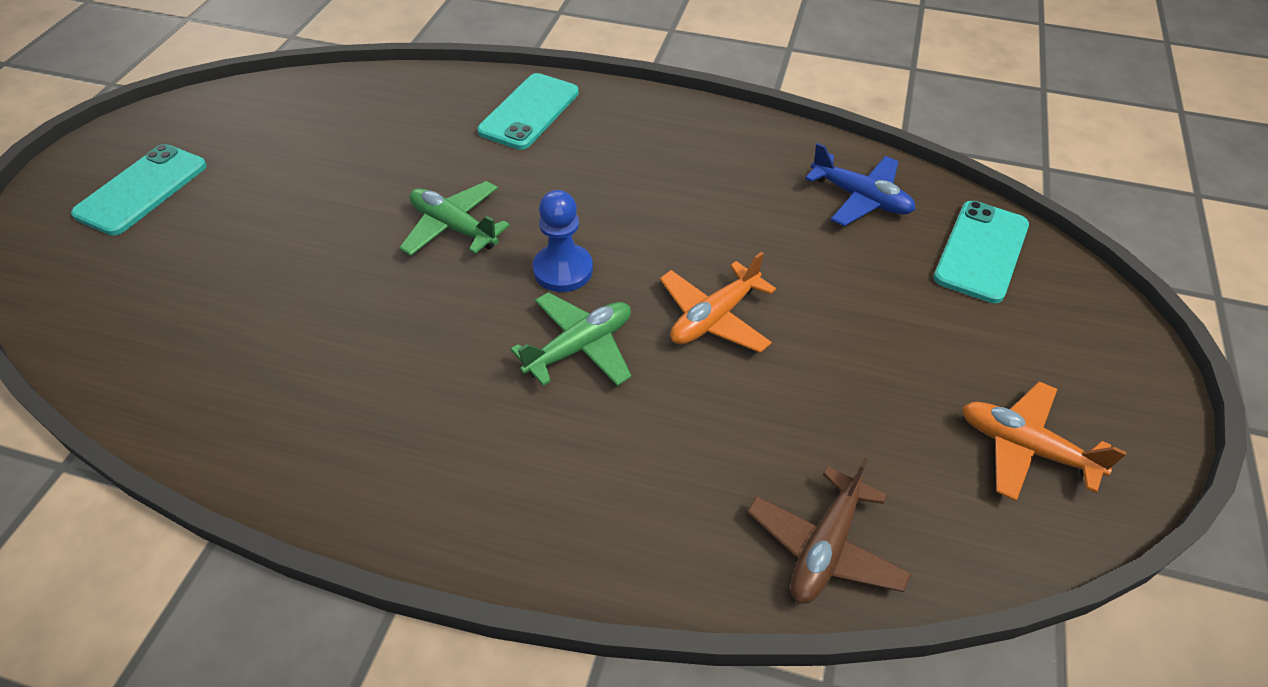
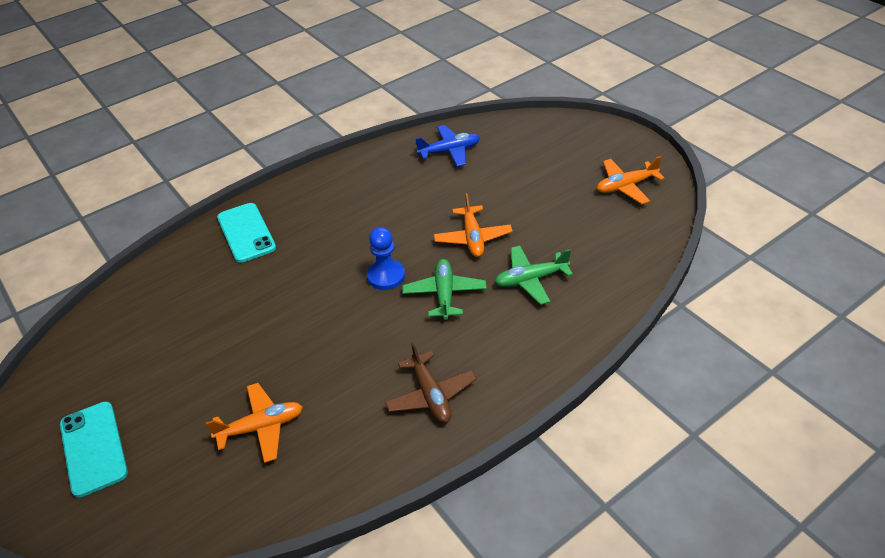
camera: 50 degrees left, 5 degrees down
(238, 300) = (261, 427): none -> orange plane
(454, 227) = (306, 305): green plane -> green plane (531, 279)
(825, 547) = (623, 269): brown plane -> brown plane (431, 395)
(981, 251) = (518, 136): turquoise phone -> none

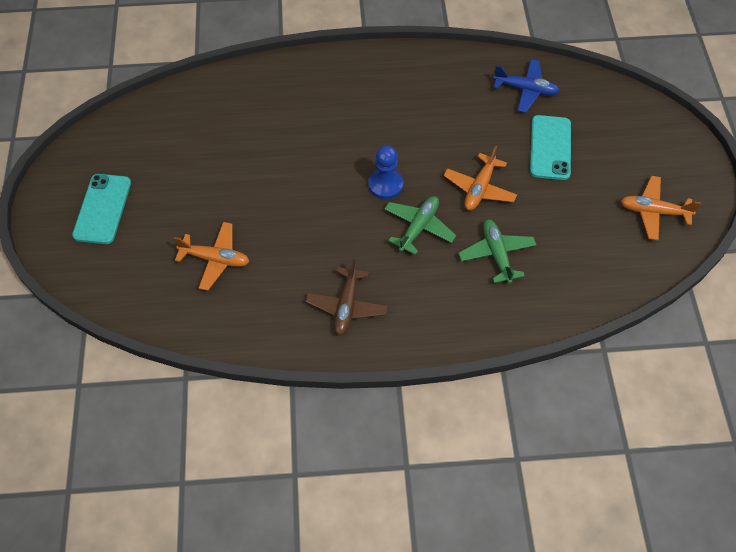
camera: 30 degrees right, 15 degrees up
(246, 233) = (307, 83): turquoise phone -> turquoise phone (550, 147)
(531, 279) = (496, 254): green plane -> green plane turned 60 degrees clockwise

